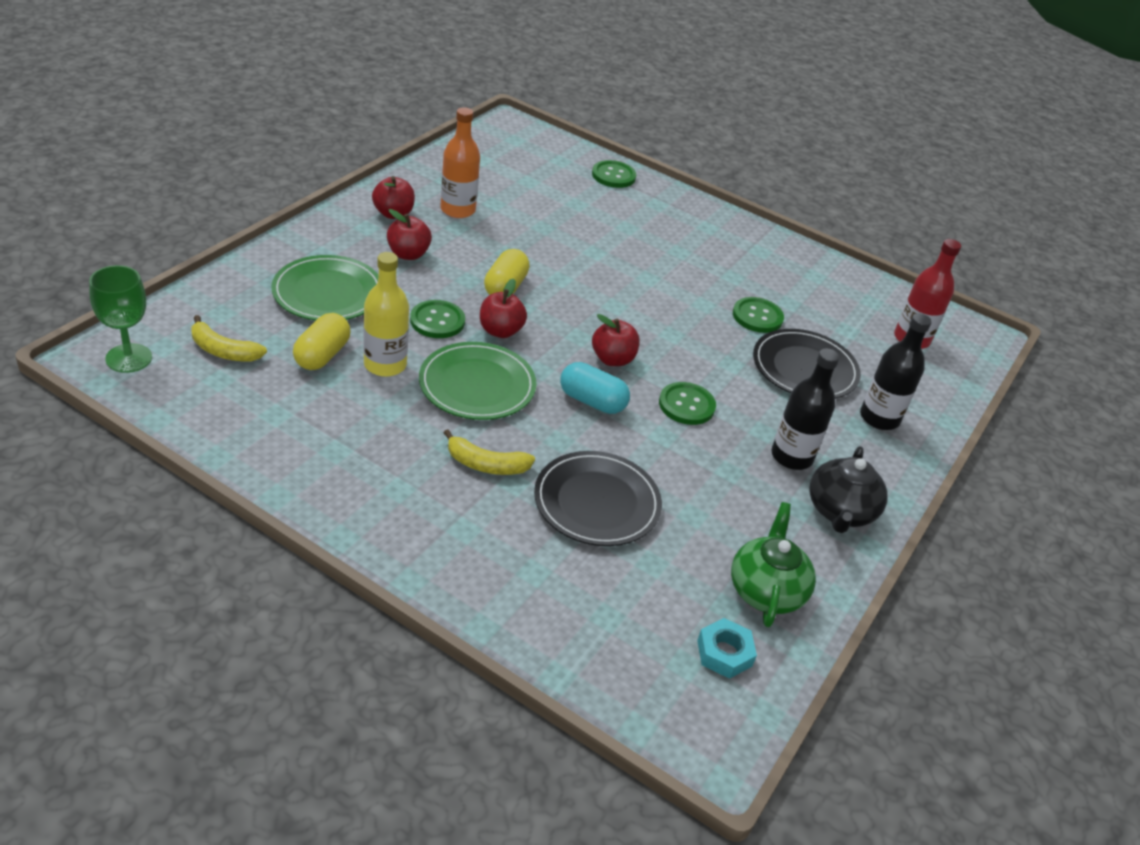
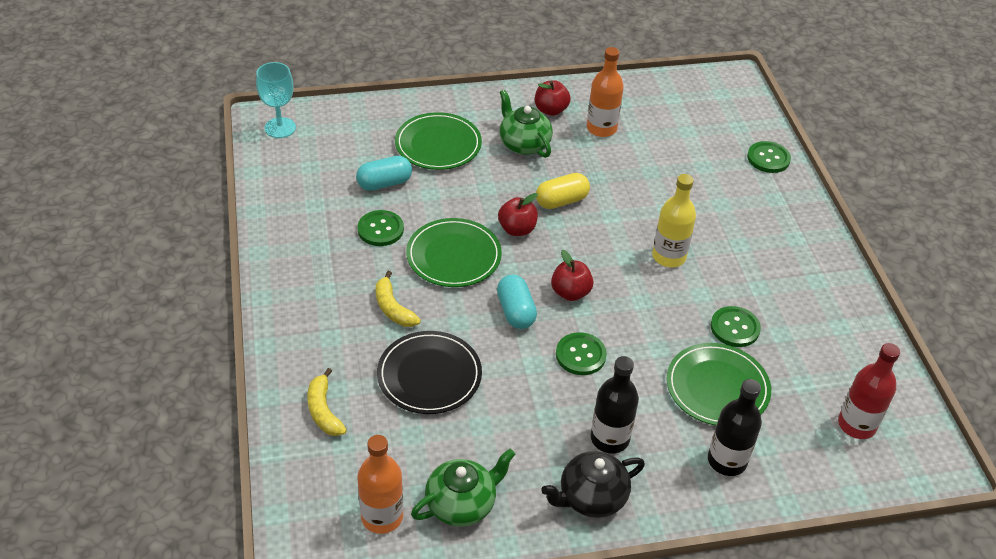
camera: 50 degrees right, 5 degrees up
(129, 358) = (280, 128): green goblet -> turquoise goblet
(223, 351) = (333, 150): yellow banana -> yellow banana (323, 411)
(322, 355) = (384, 183): yellow capsule -> turquoise capsule
(385, 365) = (413, 210): yellow bottle -> yellow bottle (669, 256)
(408, 254) = (524, 144): red apple -> green teapot
(437, 321) = (483, 200): green button -> green button (380, 229)
(724, 653) = (382, 516): turquoise nut -> orange bottle
(804, 368) = (717, 387): black plate -> green plate

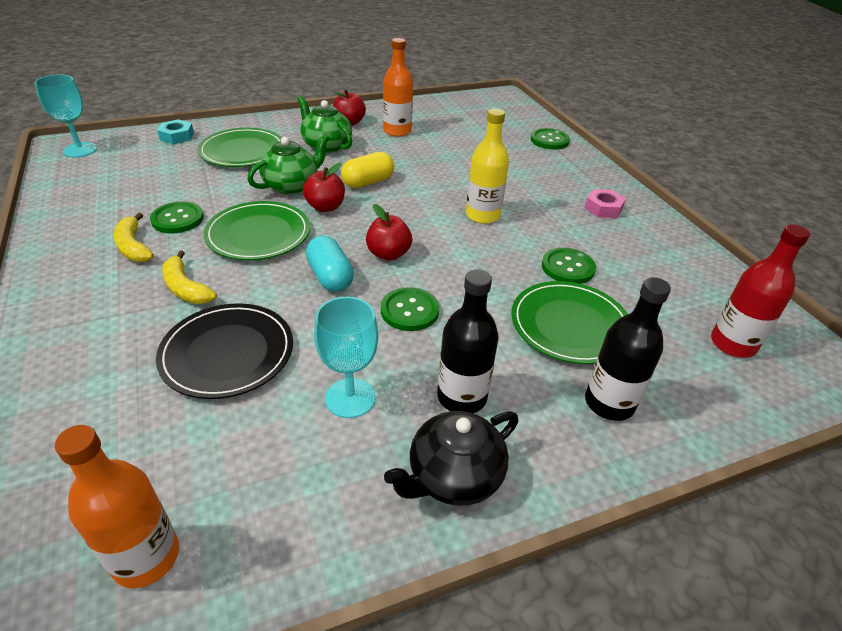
camera: 10 degrees left, 5 degrees down
(323, 411) = (78, 414): yellow banana -> yellow banana (133, 247)
(371, 116) = (177, 136): none -> turquoise nut
(384, 183) = (185, 183): turquoise capsule -> none
(462, 504) = (272, 516): green teapot -> green teapot (292, 185)
(523, 427) = (350, 398): none -> turquoise goblet
(795, 261) = (603, 208): none -> pink nut

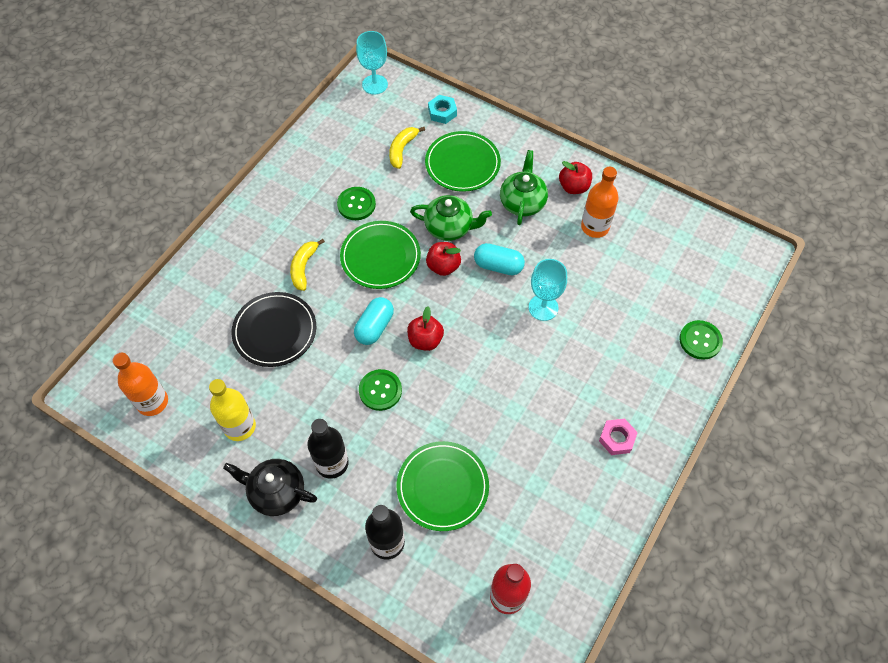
camera: 55 degrees right, 20 degrees up
(133, 247) = (313, 210): yellow banana -> yellow banana (402, 149)
(350, 398) = (290, 411): turquoise goblet -> turquoise goblet (543, 307)
(368, 182) = (498, 266): yellow capsule -> turquoise capsule
(482, 215) = (525, 364): yellow bottle -> yellow bottle (240, 426)
(567, 267) = (507, 454): green button -> none

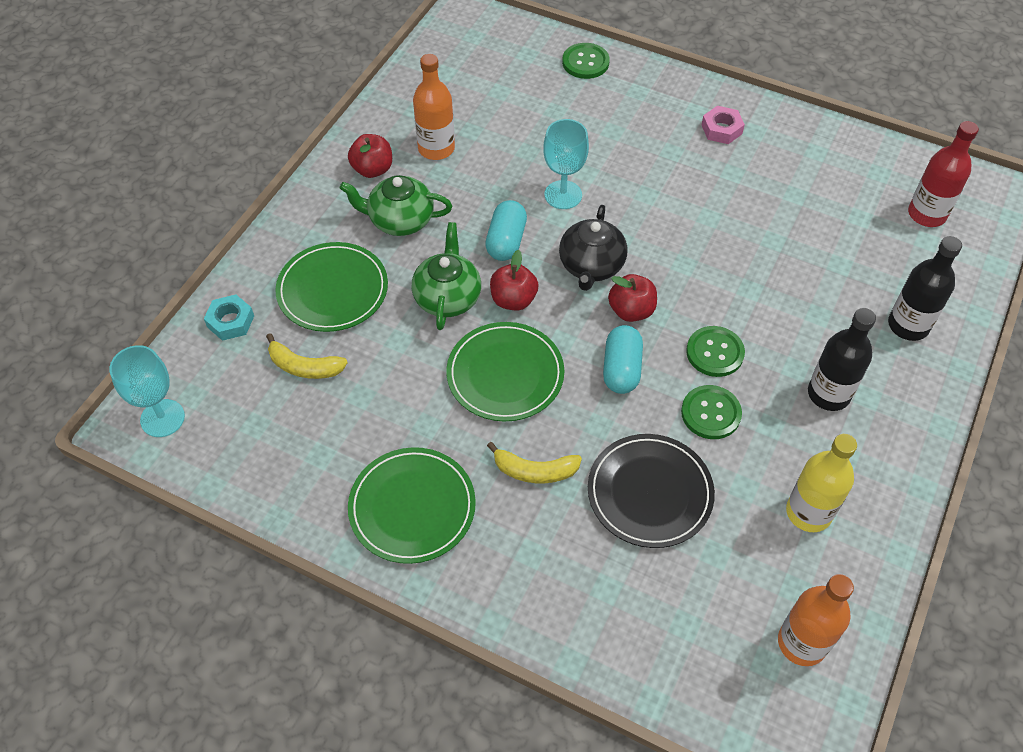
camera: 95 degrees left, 5 degrees down
(276, 492) = (886, 451): black teapot -> black teapot (591, 266)
(356, 204) = (412, 415): green button -> green button (711, 413)
(374, 327) = (621, 369): turquoise capsule -> turquoise capsule turned 75 degrees clockwise
(442, 487) = (824, 278): green plate -> green plate (412, 507)

